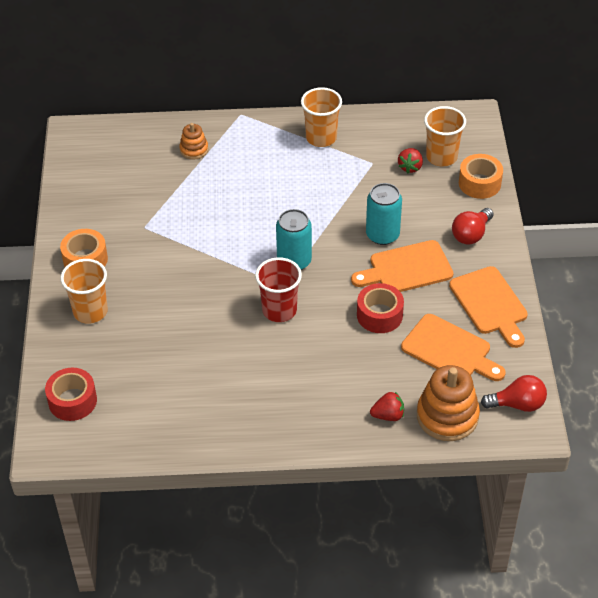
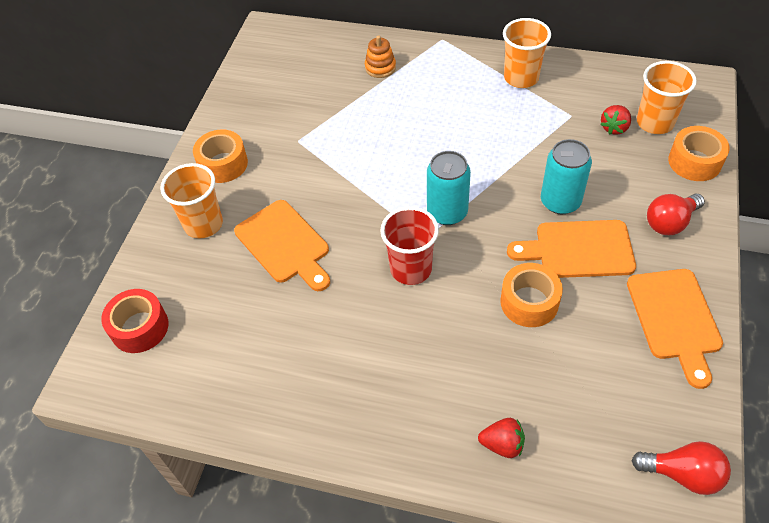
camera: 20 degrees right, 5 degrees up
(379, 315) = (529, 302): red tape -> orange tape
(447, 416) = (581, 466): orange stacking toy -> none
(449, 350) = (607, 371): orange cutting board -> orange cutting board (284, 244)

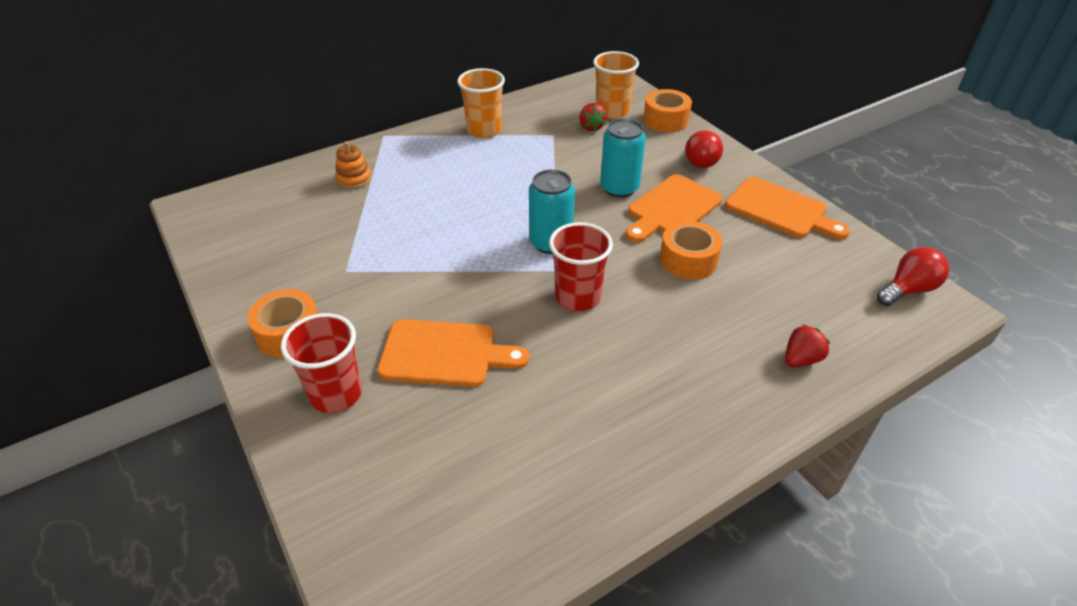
camera: 50 degrees left, 10 degrees down
(139, 327) = (386, 533): red tape -> none
(203, 224) = (336, 394): orange cup -> red cup

